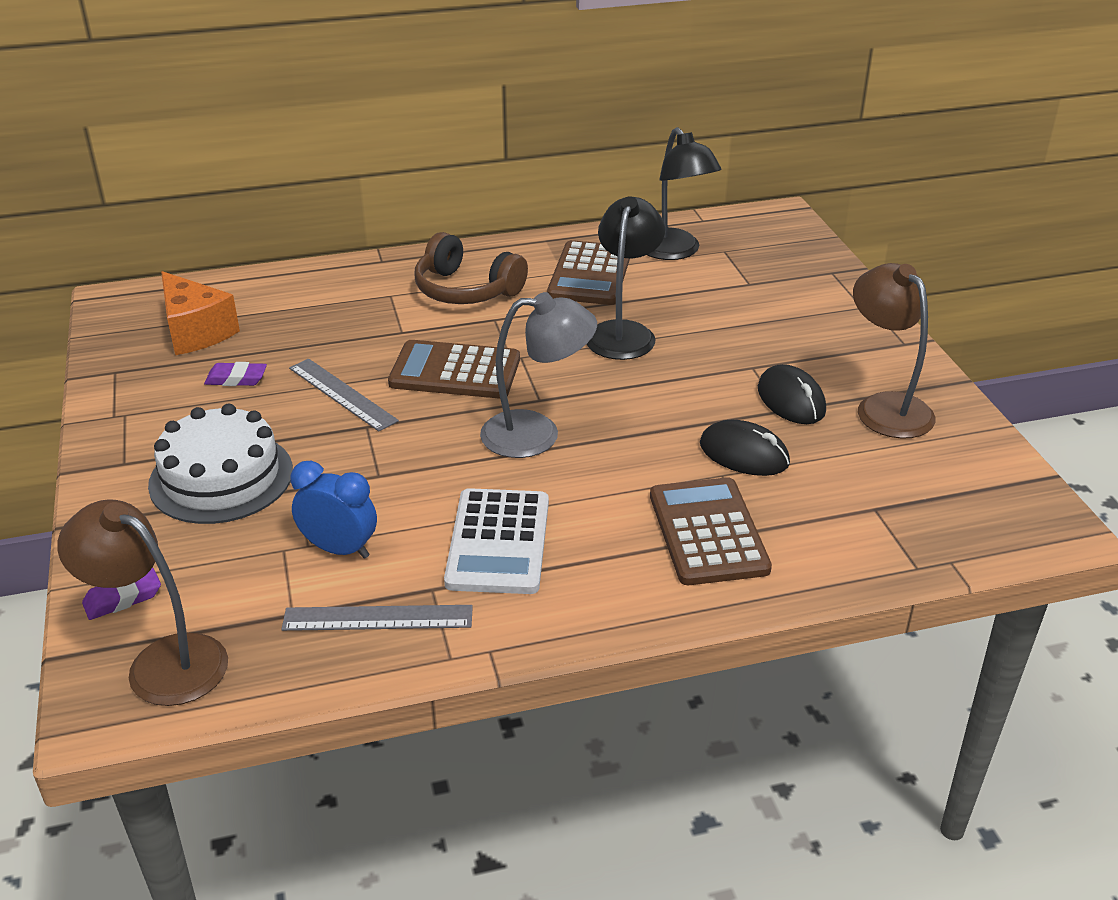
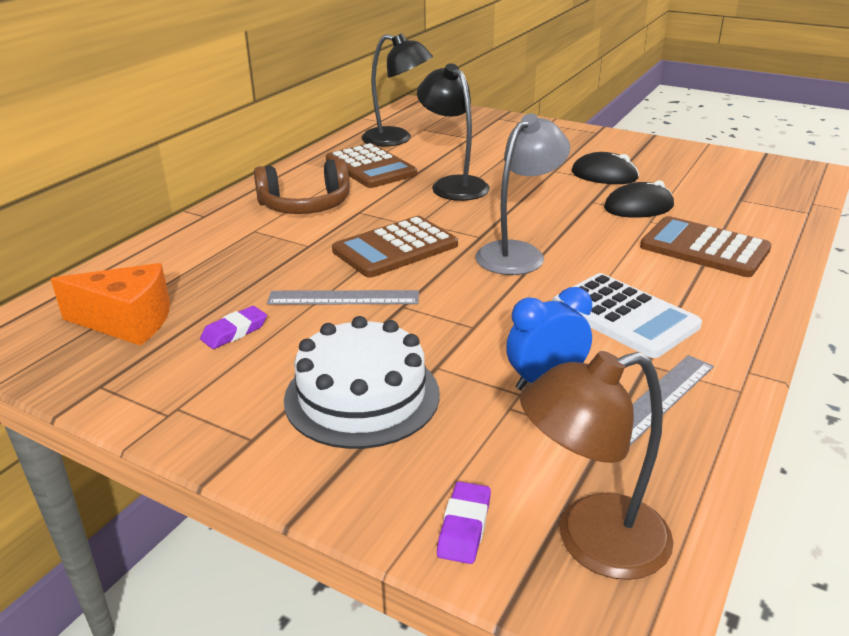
camera: 45 degrees left, 5 degrees down
(885, 407) = (648, 159): brown lamp -> none

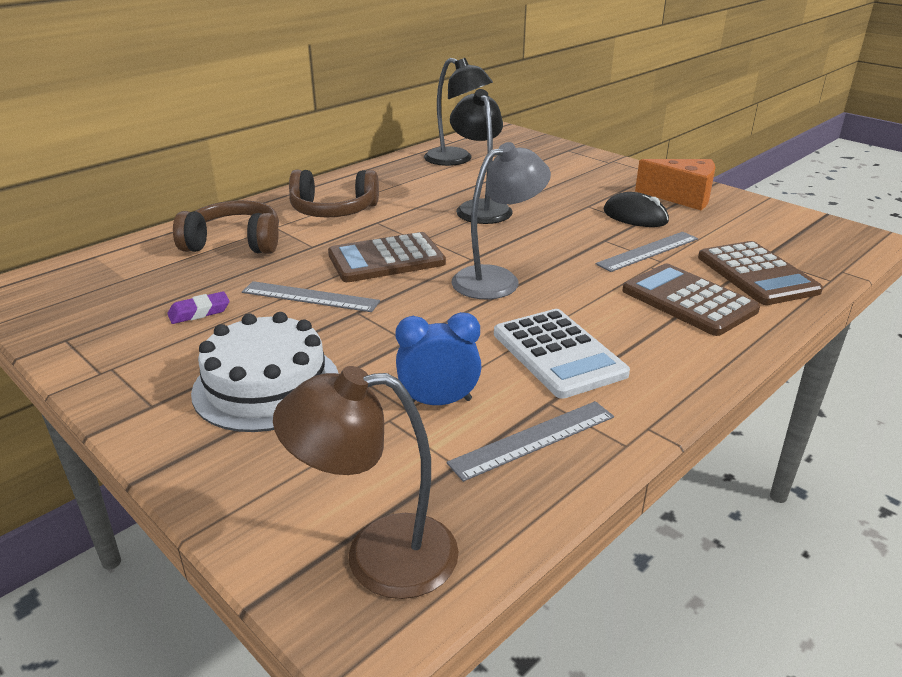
camera: 15 degrees right, 0 degrees up
(127, 322) = (121, 290): orange cheese -> orange cheese (682, 197)
(221, 253) = (234, 243): none -> brown headphones
(370, 167) = (415, 183): brown calculator -> brown calculator (756, 274)
(464, 527) = (274, 517): purple eraser -> none
(638, 207) = (648, 251): black mouse -> grey ruler

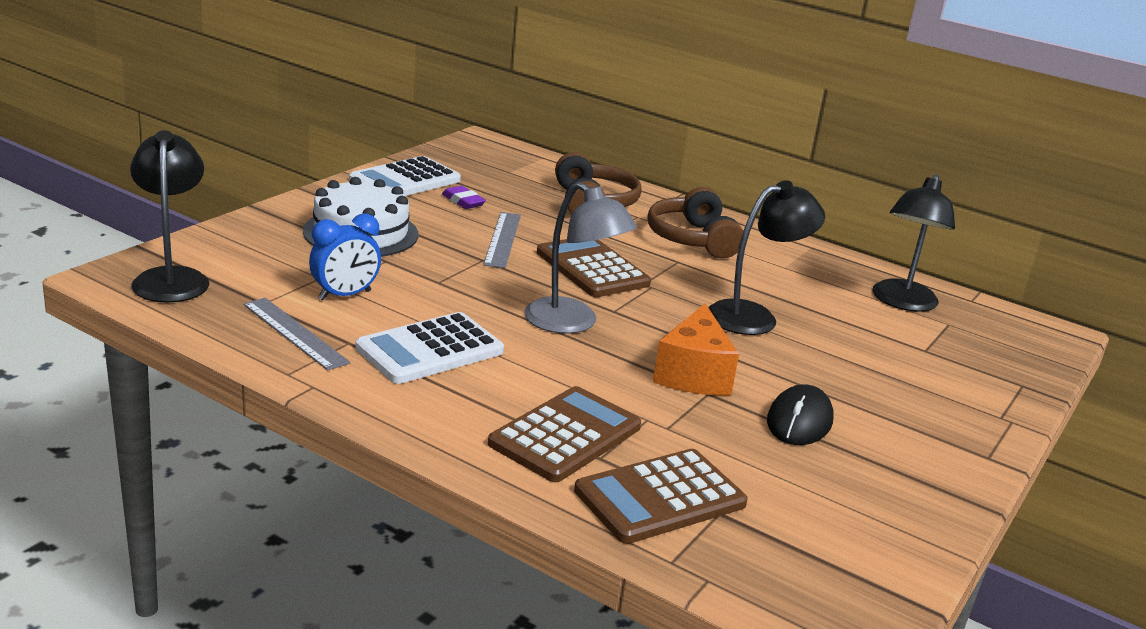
camera: 75 degrees right, 5 degrees down
(113, 347) = (405, 180): none -> white calculator
(378, 555) = (171, 278): brown lamp -> black lamp
(438, 402) = (344, 295): blue clock -> blue clock turned 75 degrees clockwise
(648, 251) = (689, 421): grey ruler -> none
(682, 197) = (901, 469): orange cheese -> orange cheese (693, 374)

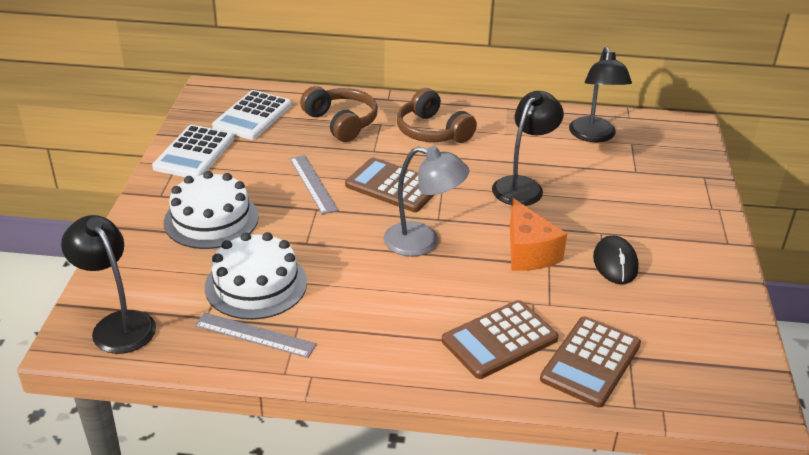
camera: 25 degrees left, 10 degrees up
(344, 295) = (256, 284): blue clock -> white cake
(430, 350) = (356, 307): white calculator -> white calculator (252, 116)
(463, 201) = (254, 158): purple eraser -> none
(565, 435) = (499, 340): brown calculator -> brown calculator turned 135 degrees counterclockwise

